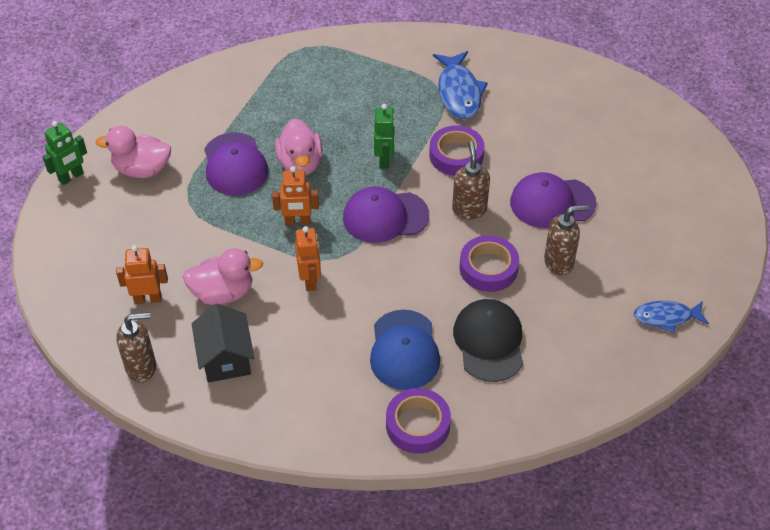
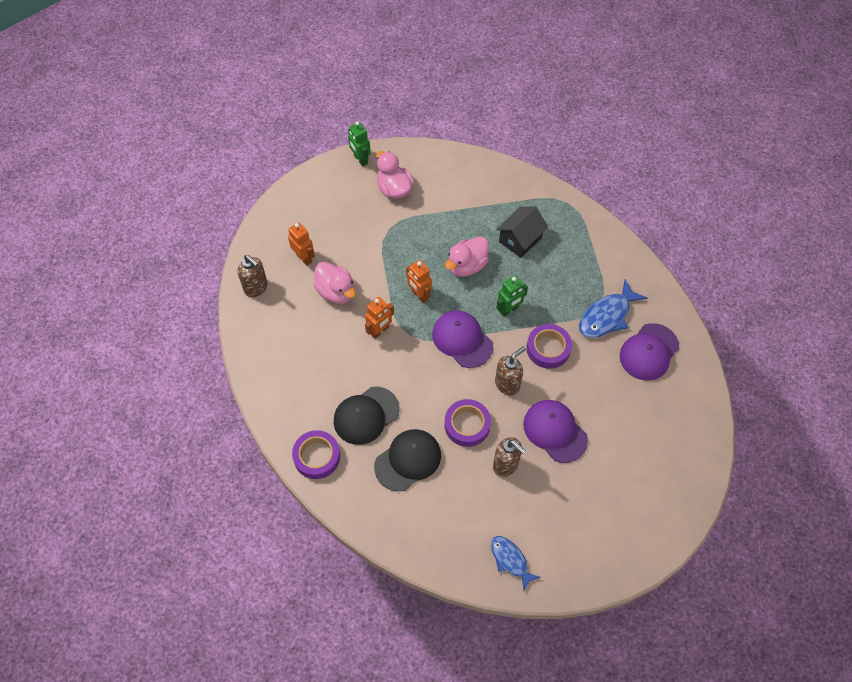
camera: 55 degrees right, 10 degrees up
(71, 177) = (360, 159): green robot -> green robot turned 45 degrees clockwise
(225, 358) = (292, 324): black house -> black house (520, 240)
(235, 164) = (437, 232): purple cap -> purple cap (649, 352)
(404, 350) = (366, 415): blue cap -> black cap

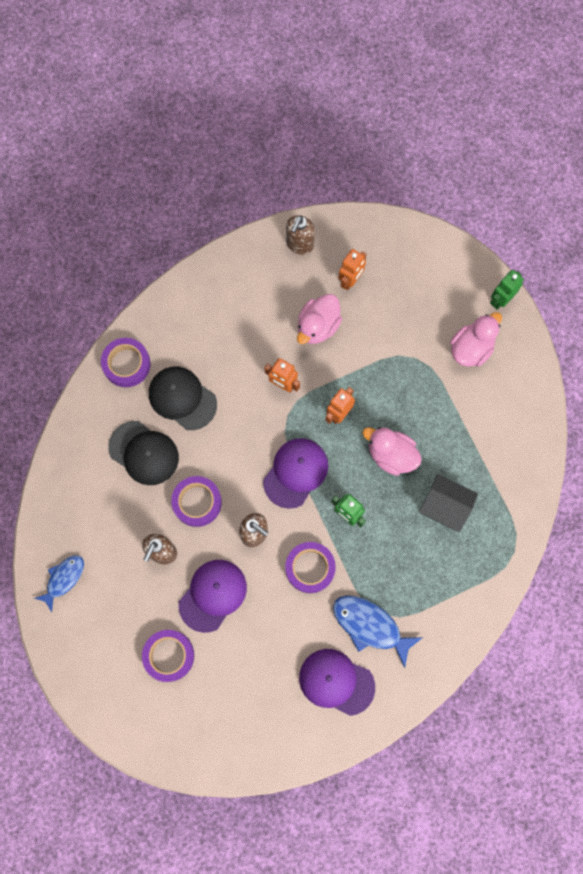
camera: 75 degrees right, 15 degrees up
(602, 480) = (169, 655): none -> purple tape

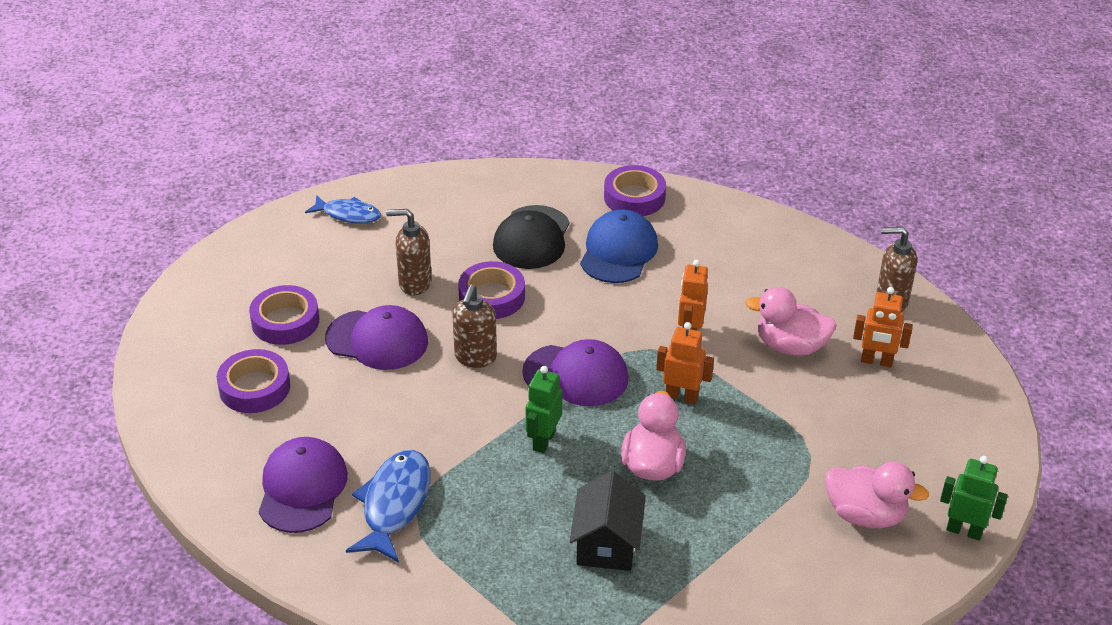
camera: 70 degrees right, 35 degrees down
(182, 398) = (618, 251): black cap -> blue cap
(310, 568) = (451, 422): purple tape -> purple tape (254, 387)

